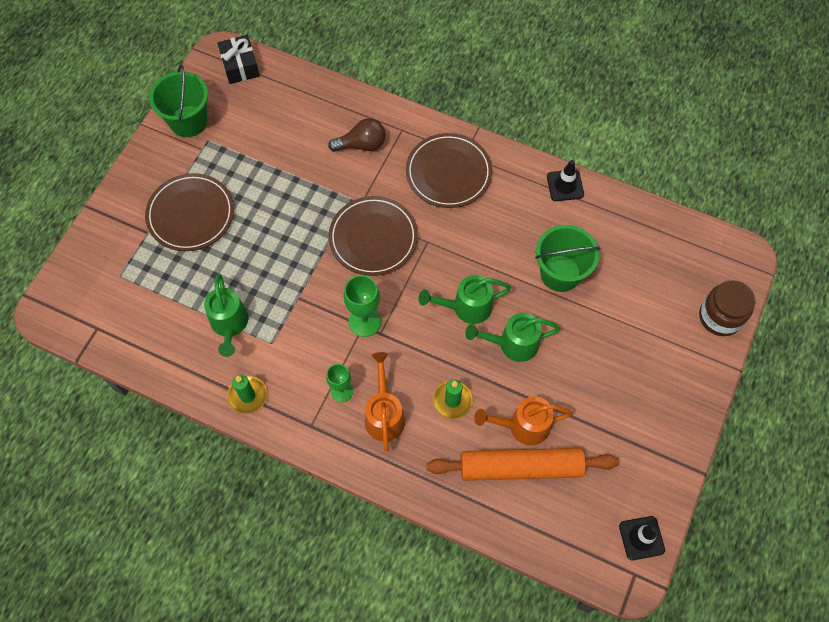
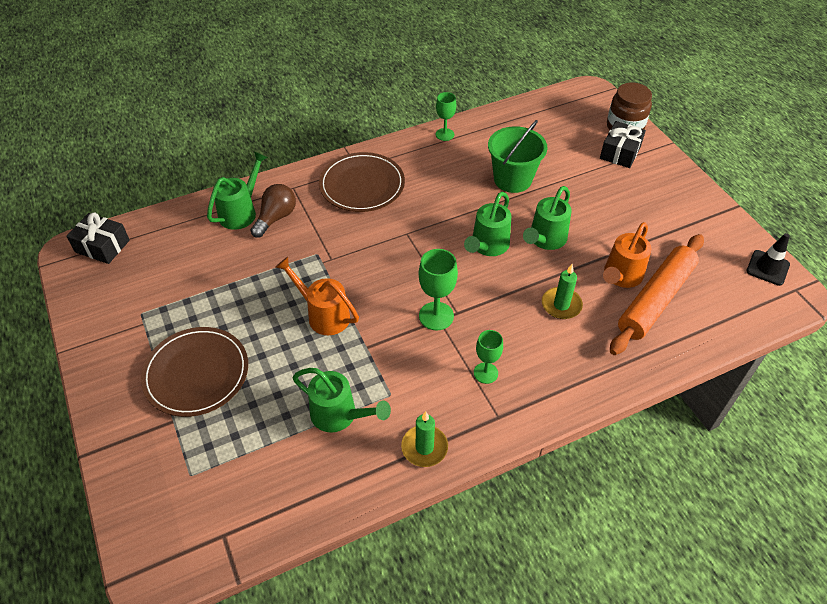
camera: 50 degrees left, 15 degrees down
(188, 121) = (104, 315): green bucket -> none
(347, 118) = (241, 212): none -> green watering can
(373, 238) = (366, 263): brown plate -> none
(384, 414) = (534, 357): orange watering can -> orange watering can (323, 314)
(565, 185) = (444, 134): black traffic cone -> green goblet
(679, 334) = (620, 152): none -> black gift

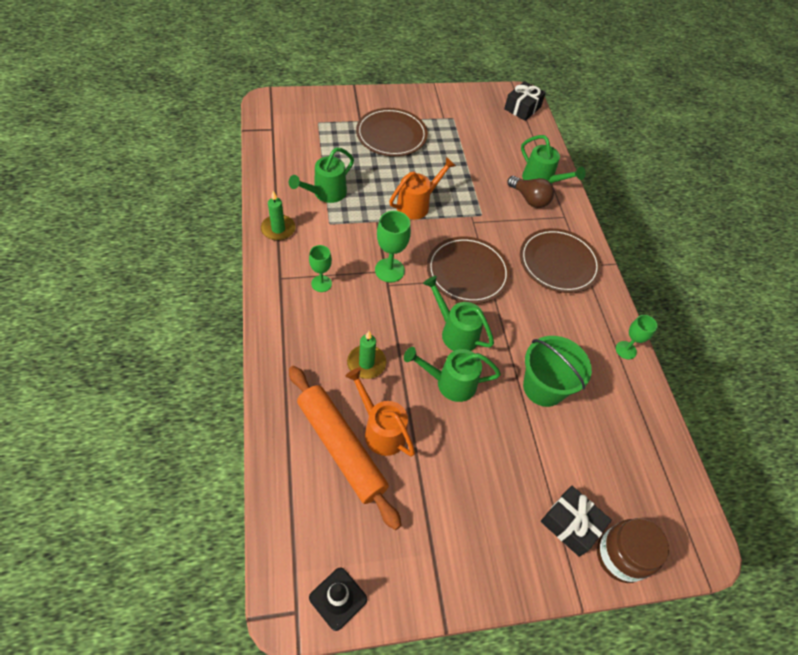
camera: 100 degrees right, 5 degrees up
(407, 251) = (467, 272): none -> brown plate
(545, 240) = (450, 383): green watering can -> green watering can turned 45 degrees counterclockwise

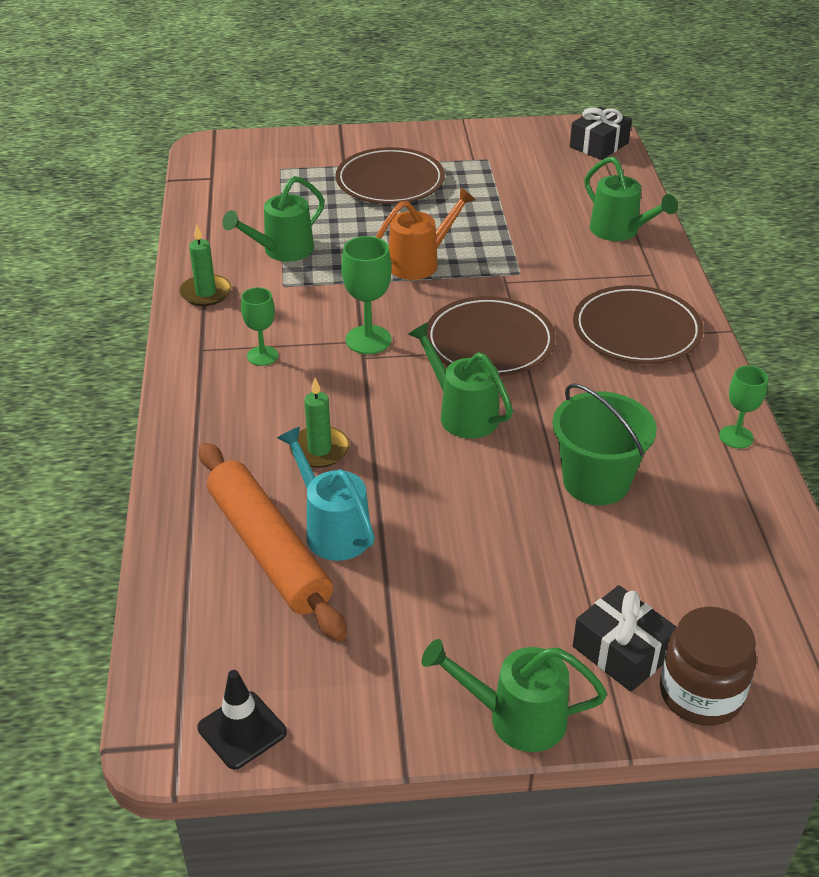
camera: 10 degrees right, 15 degrees down
(381, 429) = (332, 529): orange watering can -> turquoise watering can
(450, 383) = (446, 474): green watering can -> green watering can (515, 718)
(529, 199) = (598, 254): brown light bulb -> none

